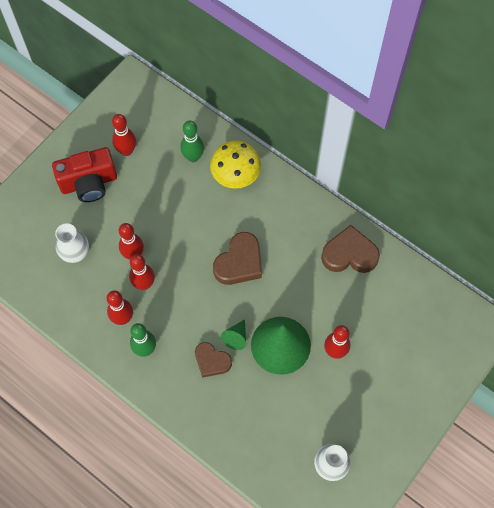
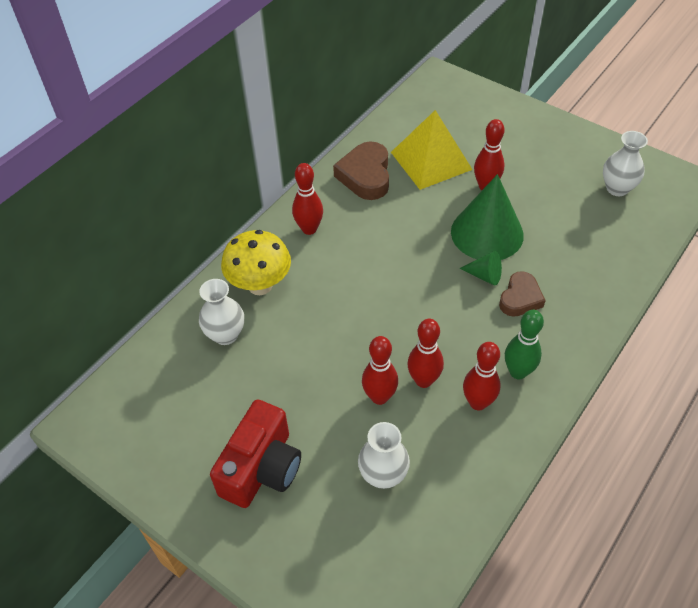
camera: 90 degrees left, 15 degrees down
(89, 183) = (262, 468): red camera -> red camera turned 45 degrees clockwise
(127, 151) = (208, 420): red bowling pin -> red bowling pin (309, 229)
(193, 157) = (225, 335): green bowling pin -> white vase
(239, 262) = (383, 276): brown heart -> none
(367, 309) = (431, 160): none -> yellow pyramid

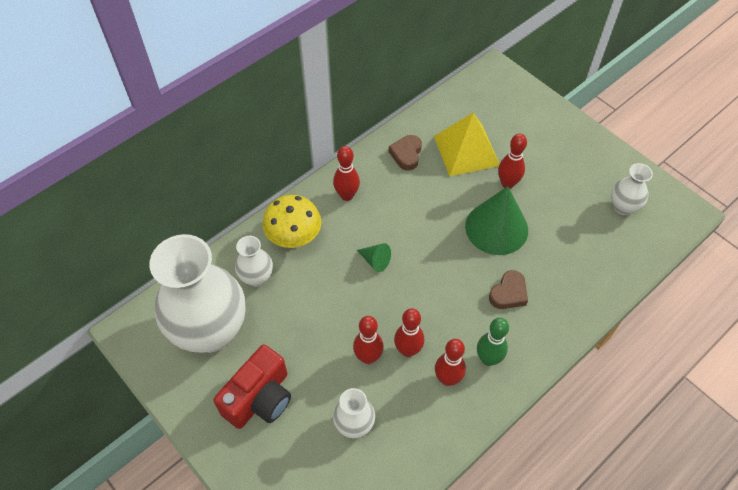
camera: 10 degrees right, 5 degrees up
(183, 404) = (210, 331): none -> white vase
(365, 176) = (406, 154): brown heart -> brown heart, size x0.67
(484, 275) = (484, 266): green cone -> green cone (375, 260)

